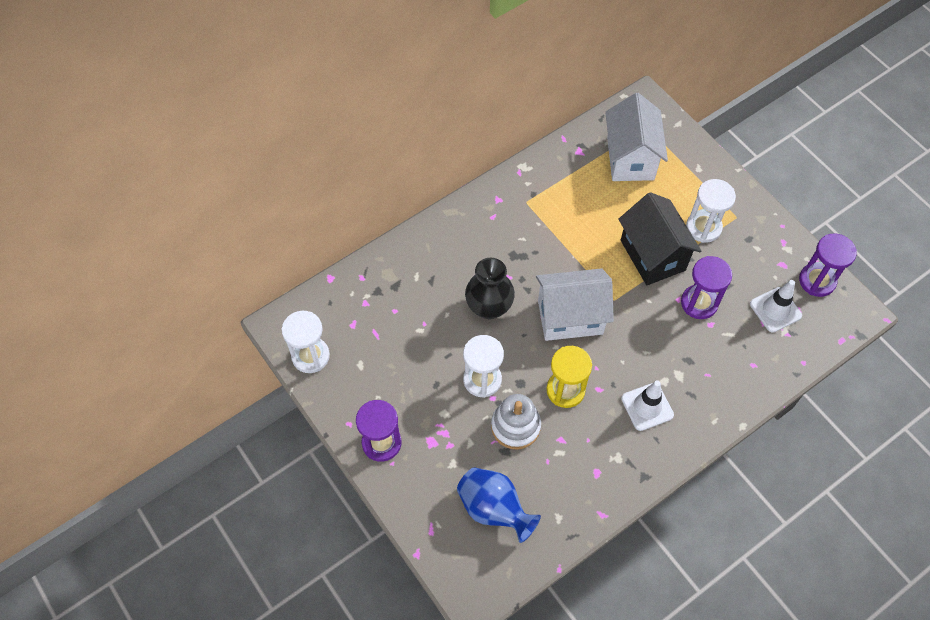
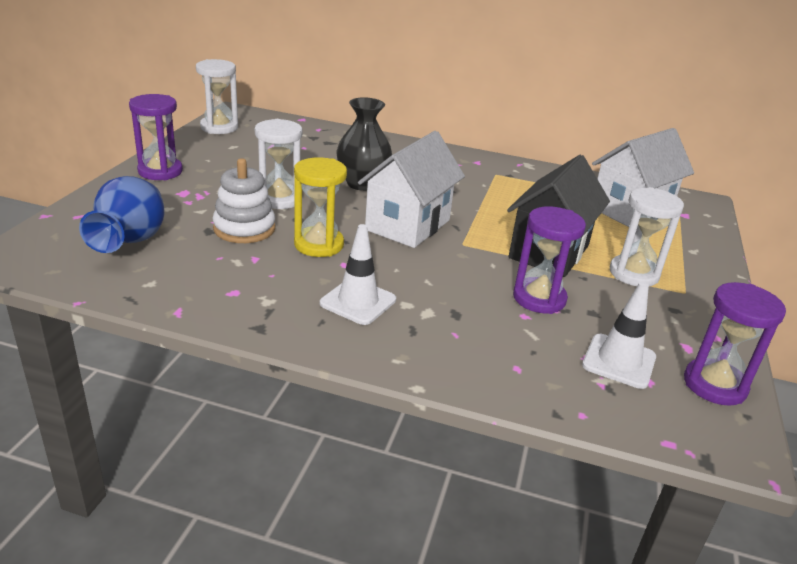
camera: 50 degrees right, 30 degrees down
(570, 317) = (408, 225): white house -> white house turned 75 degrees clockwise

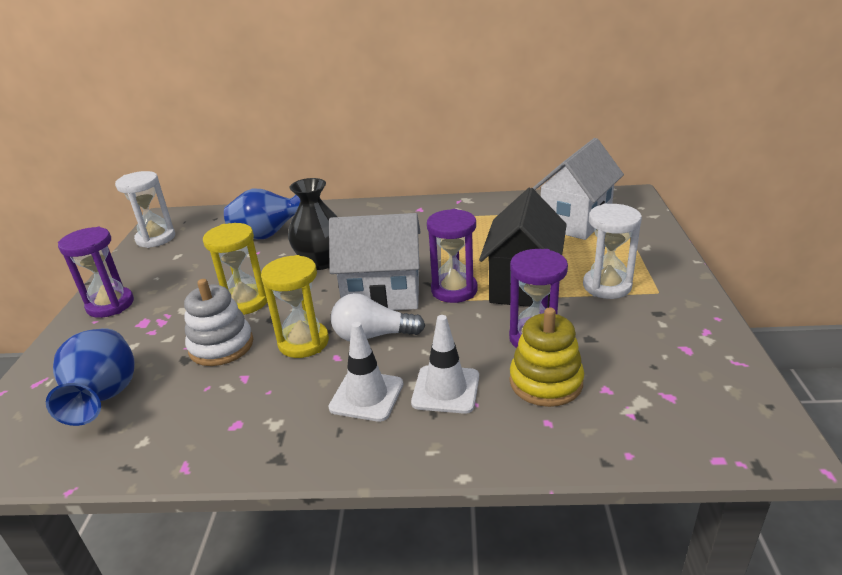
camera: 10 degrees left, 0 degrees up
(279, 199) = (245, 302): white hourglass -> yellow hourglass
(322, 150) = (268, 235): none -> blue vase
(384, 256) = (373, 336): none -> white light bulb
(408, 225) = (382, 295): white house -> white house turned 75 degrees clockwise
(531, 336) = (546, 382): none -> yellow stacking toy
(619, 361) = (635, 384): white traffic cone -> white traffic cone (446, 389)
(714, 385) = (728, 382): purple hourglass -> purple hourglass (454, 290)

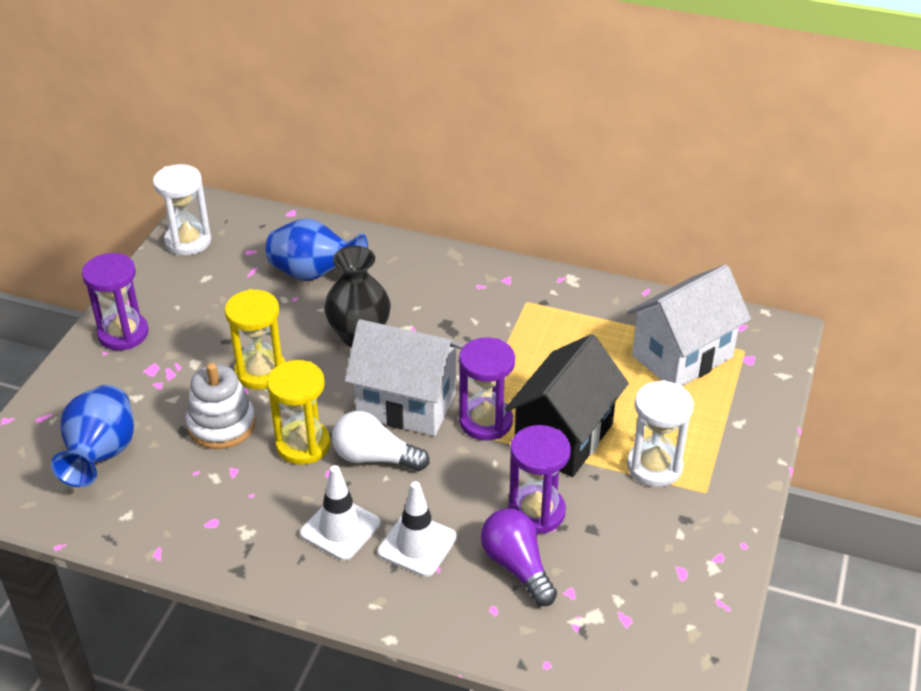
camera: 15 degrees right, 10 degrees up
(546, 382) = (517, 566): yellow stacking toy -> purple light bulb

